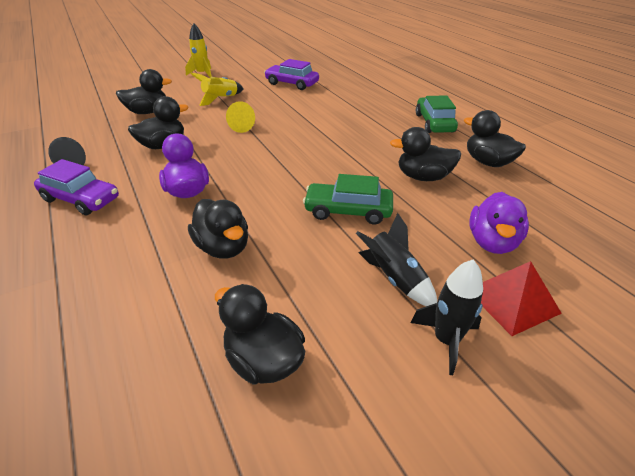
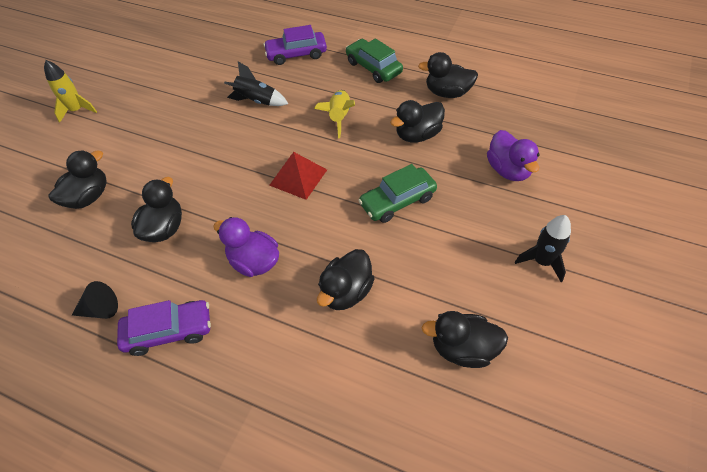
camera: 35 degrees left, 15 degrees up
(220, 99) = (146, 137): yellow rocket -> yellow rocket (339, 117)
(223, 247) = (346, 292): black duck -> black duck turned 105 degrees clockwise
(243, 127) = (215, 161): yellow cone -> none
(292, 84) = (195, 77): purple car -> purple car (296, 54)
(394, 278) = (479, 238): black rocket -> black rocket (257, 101)
(512, 301) = (552, 209): red pyramid -> red pyramid (298, 177)

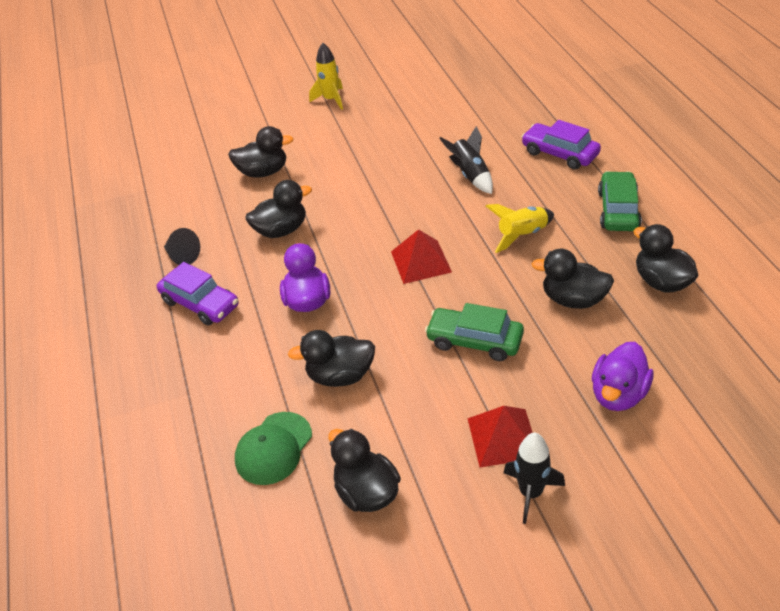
camera: 50 degrees right, 10 degrees down
(369, 380) = (273, 448): none -> green cap
(488, 244) = (503, 437): none -> red pyramid

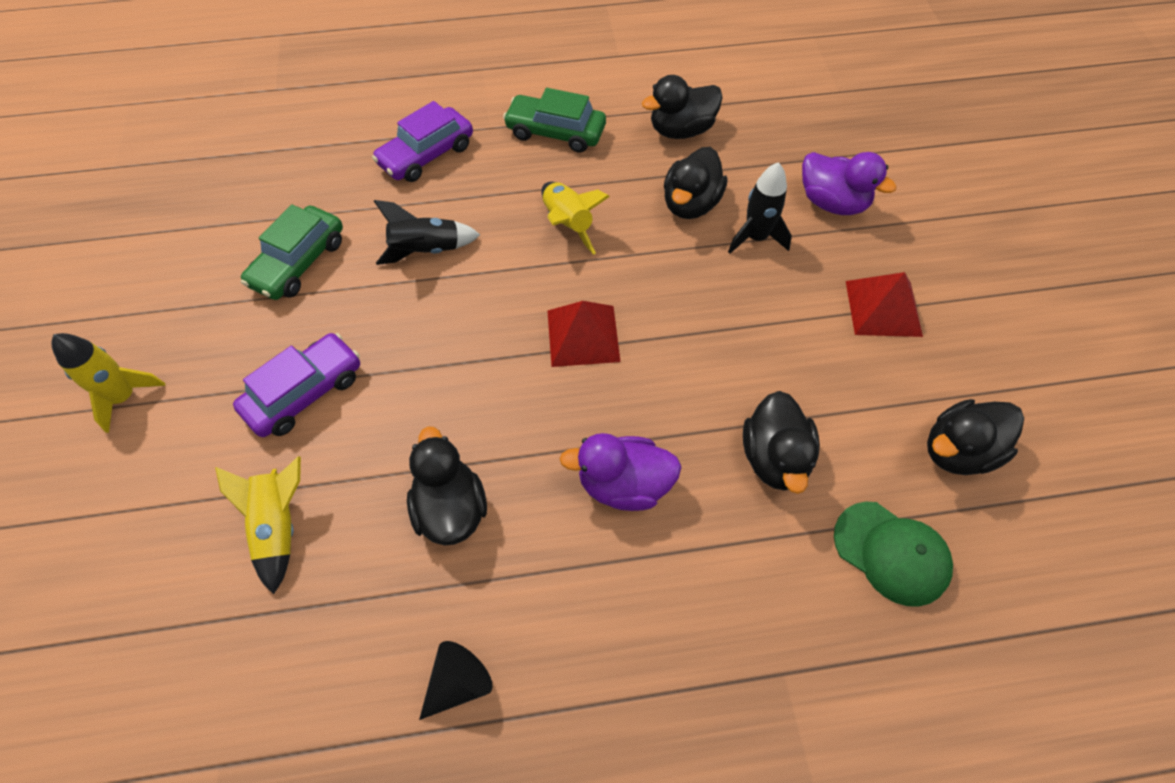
camera: 85 degrees left, 15 degrees up
(200, 303) = (590, 650): purple car -> purple car (305, 393)
(263, 172) = (279, 526): black duck -> yellow rocket
(474, 341) = (738, 305): green car -> green car (299, 262)
(531, 493) = (955, 300): black rocket -> black rocket (756, 238)

